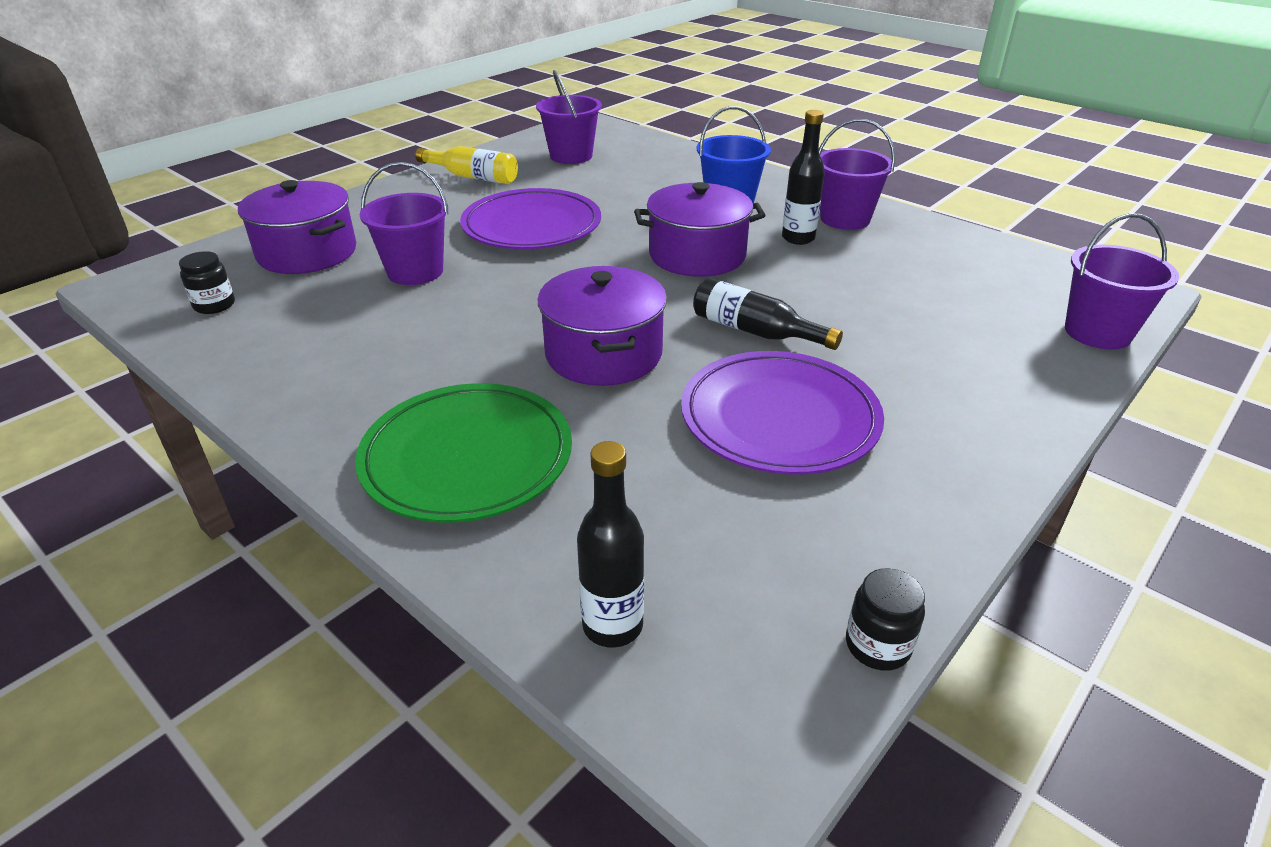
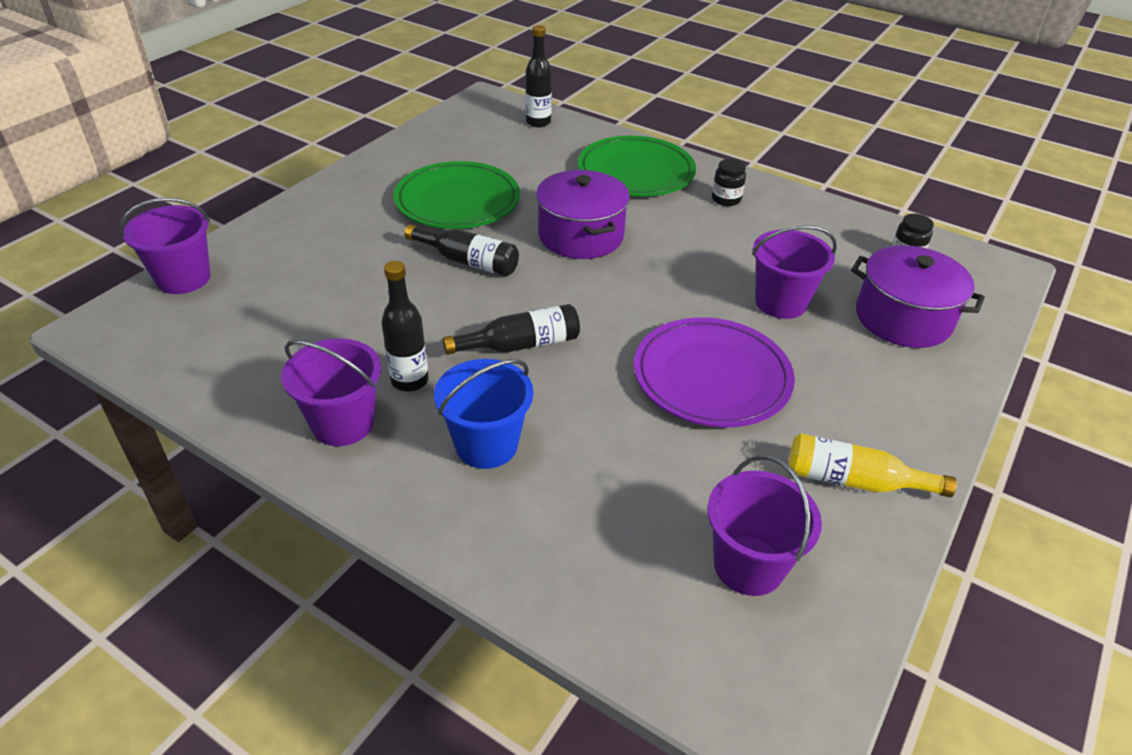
camera: 170 degrees right, 5 degrees up
(697, 255) = (521, 345): purple pot -> black bottle
(779, 418) = (457, 201): purple plate -> green plate
(877, 645) = (429, 122): black jar -> black jar (726, 199)

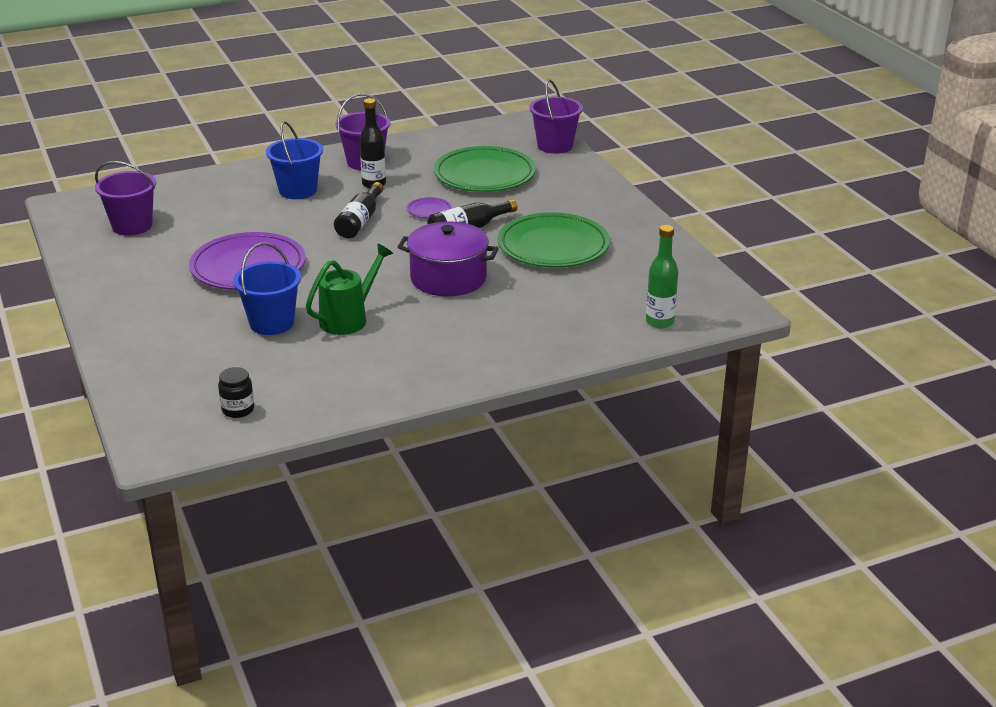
camera: 125 degrees right, 10 degrees down
(447, 304) = (429, 210): none -> purple plate
(538, 122) = (659, 322): black bottle -> green bottle
(636, 172) = (513, 337): green plate -> green plate (484, 175)
(714, 261) = (349, 318): none -> green watering can
(726, 199) = (420, 363): black jar -> none
(780, 302) = (271, 323): purple bucket -> blue bucket
(853, 481) = (121, 274): yellow bottle -> none
(903, 318) = (187, 364): purple pot -> none

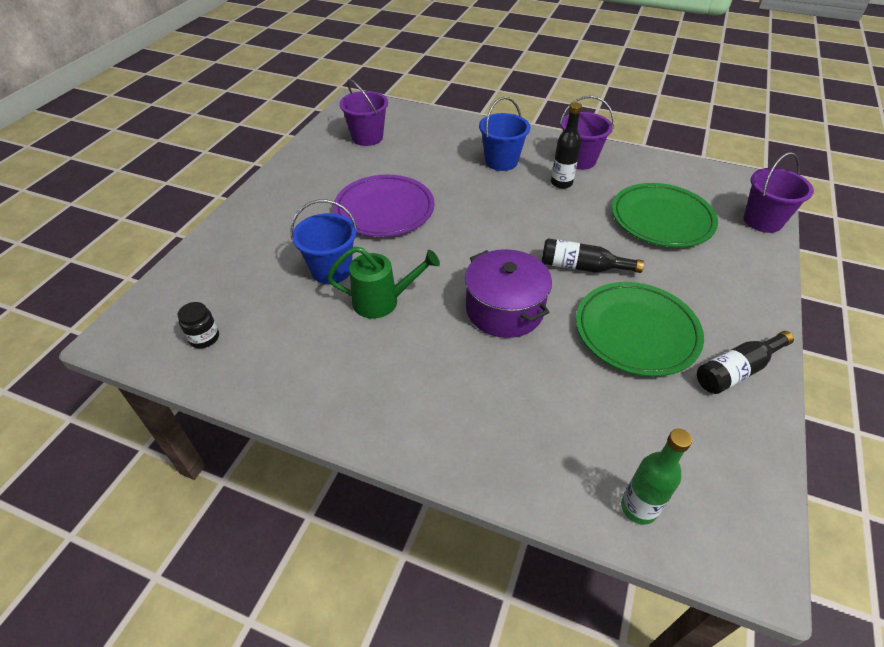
camera: 45 degrees right, 15 degrees up
(360, 221) = (509, 211): black bottle -> black bottle (737, 370)
(429, 210) = (573, 230): purple plate -> none

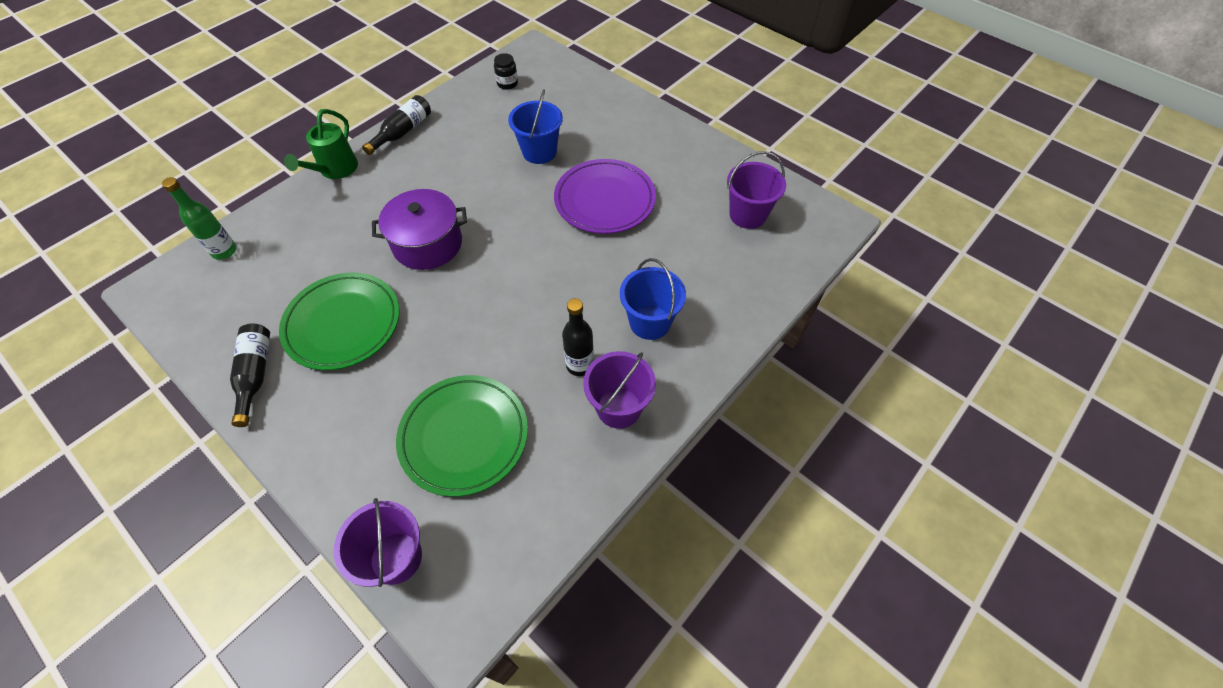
camera: 110 degrees right, 10 degrees up
(383, 301) = (485, 174): green watering can -> green watering can (335, 170)
(582, 267) = (440, 321): black bottle -> black bottle (403, 132)

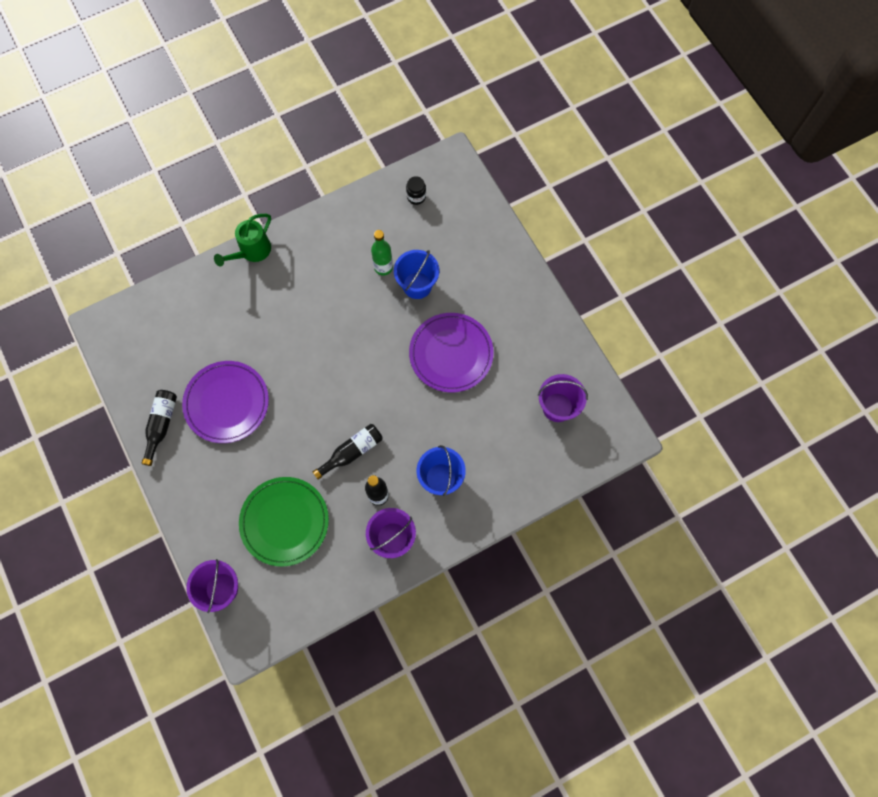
camera: 20 degrees right, 15 degrees up
(224, 251) = (157, 307): green bottle -> green bottle (383, 267)
(343, 324) = (227, 403): green plate -> purple plate
(403, 132) = (314, 226): black bottle -> black bottle (352, 452)
(427, 244) = (303, 351): purple pot -> none

